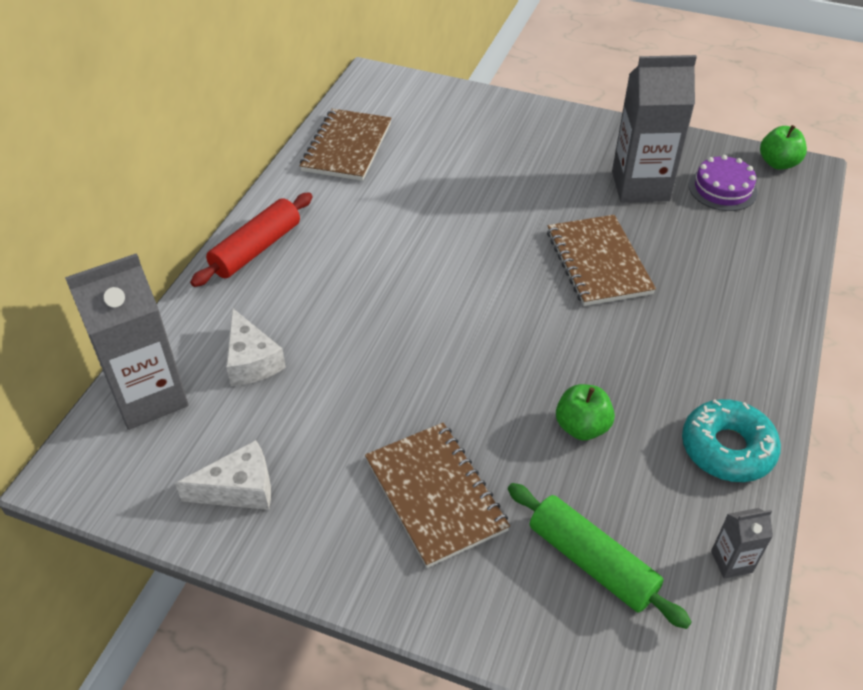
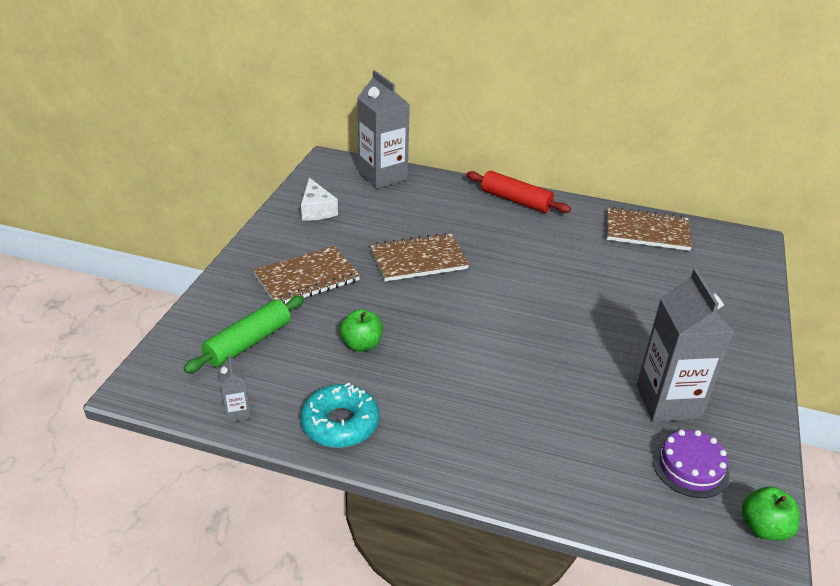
camera: 85 degrees right, 10 degrees down
(251, 361) = (413, 206): white cheese -> none
(598, 262) = (546, 364): brown notebook -> brown notebook (418, 259)

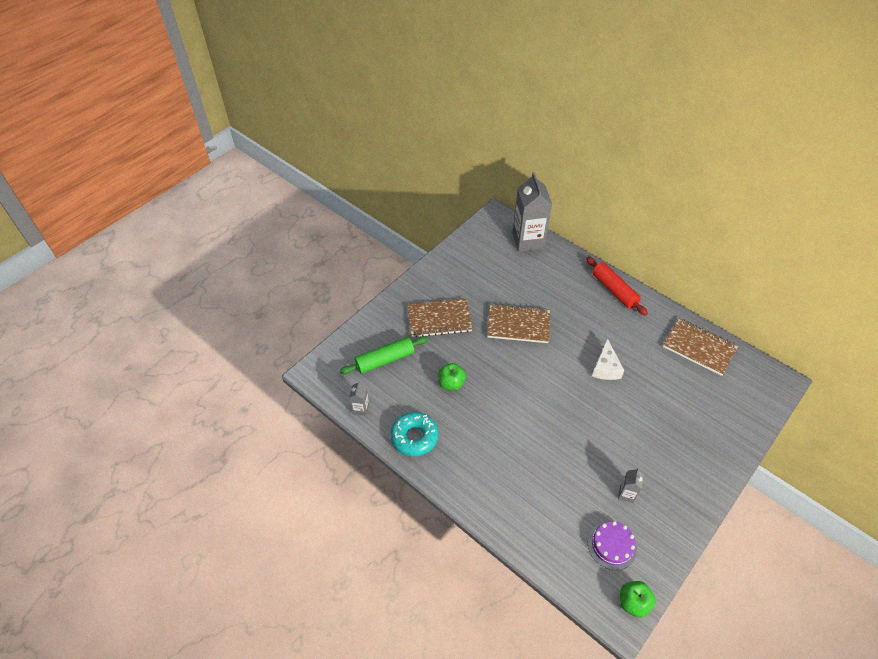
camera: 25 degrees right, 15 degrees up
(316, 210) = (469, 260): white cheese -> white cheese (605, 367)
(668, 402) = (626, 494): grey carton -> grey carton, size x0.44

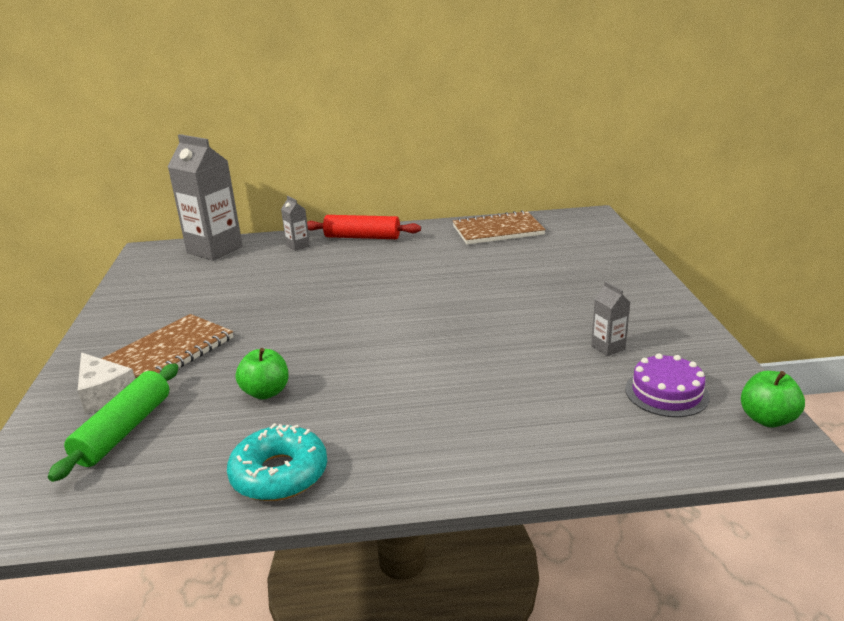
camera: 45 degrees left, 25 degrees down
(361, 409) = (141, 504): grey carton -> grey carton (298, 246)
(518, 325) = (290, 304): brown notebook -> none
(605, 367) = (435, 282): white cheese -> white cheese (104, 393)

